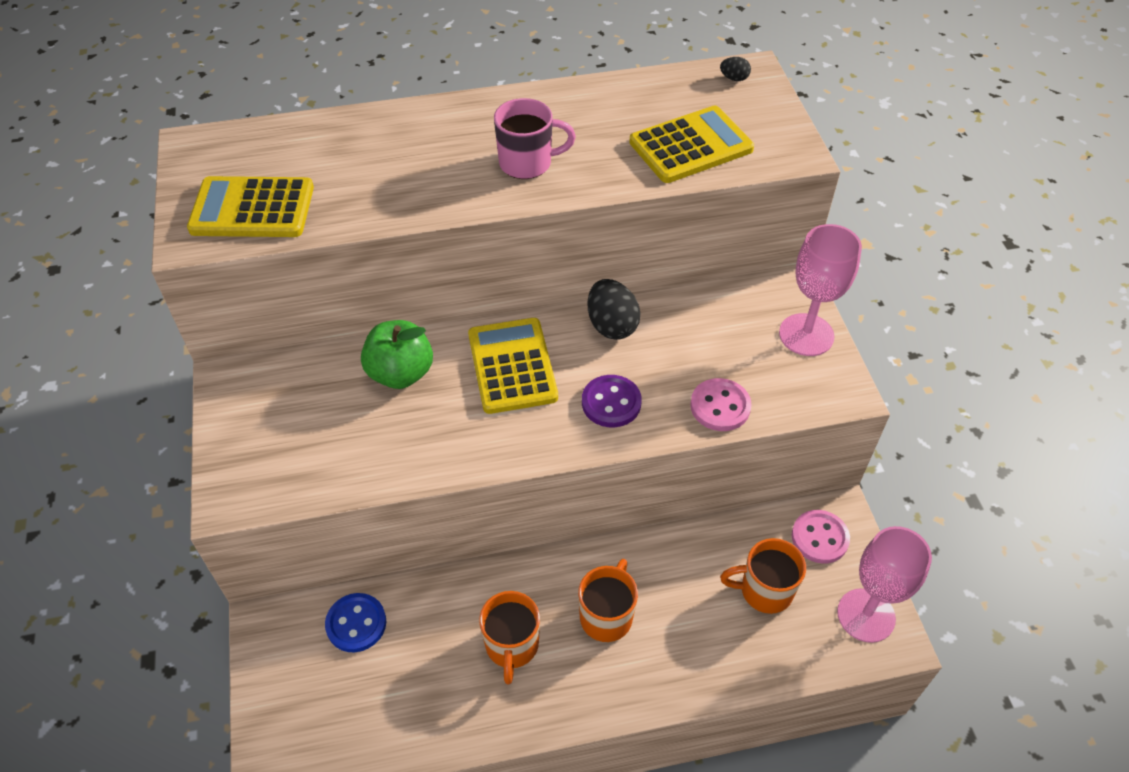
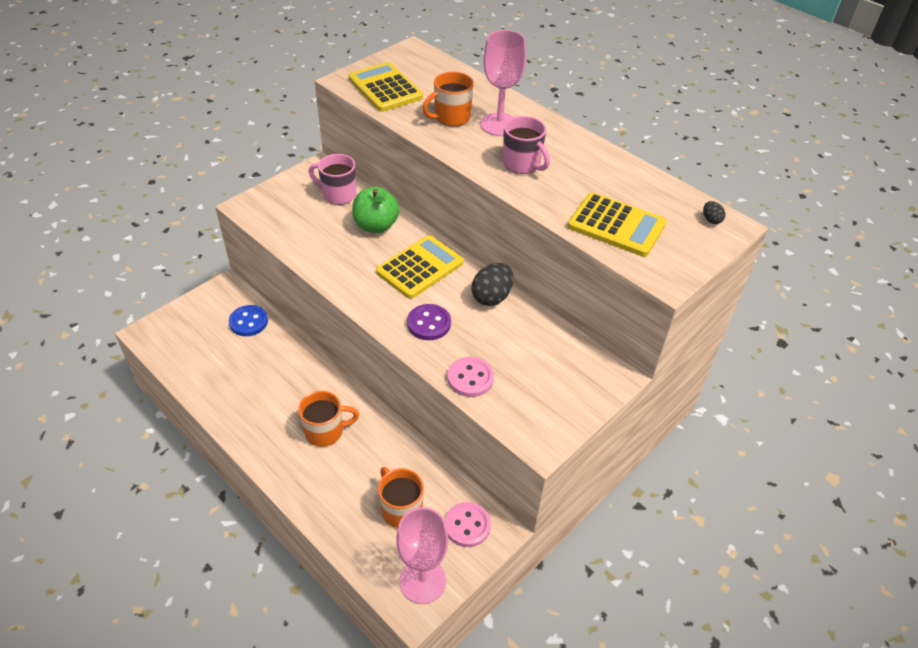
camera: 55 degrees right, 5 degrees down
(303, 384) = (338, 194): none -> pink mug
(512, 646) = (276, 395): orange mug -> orange mug (451, 118)
(806, 335) = (576, 400): pink goblet -> pink goblet (499, 124)

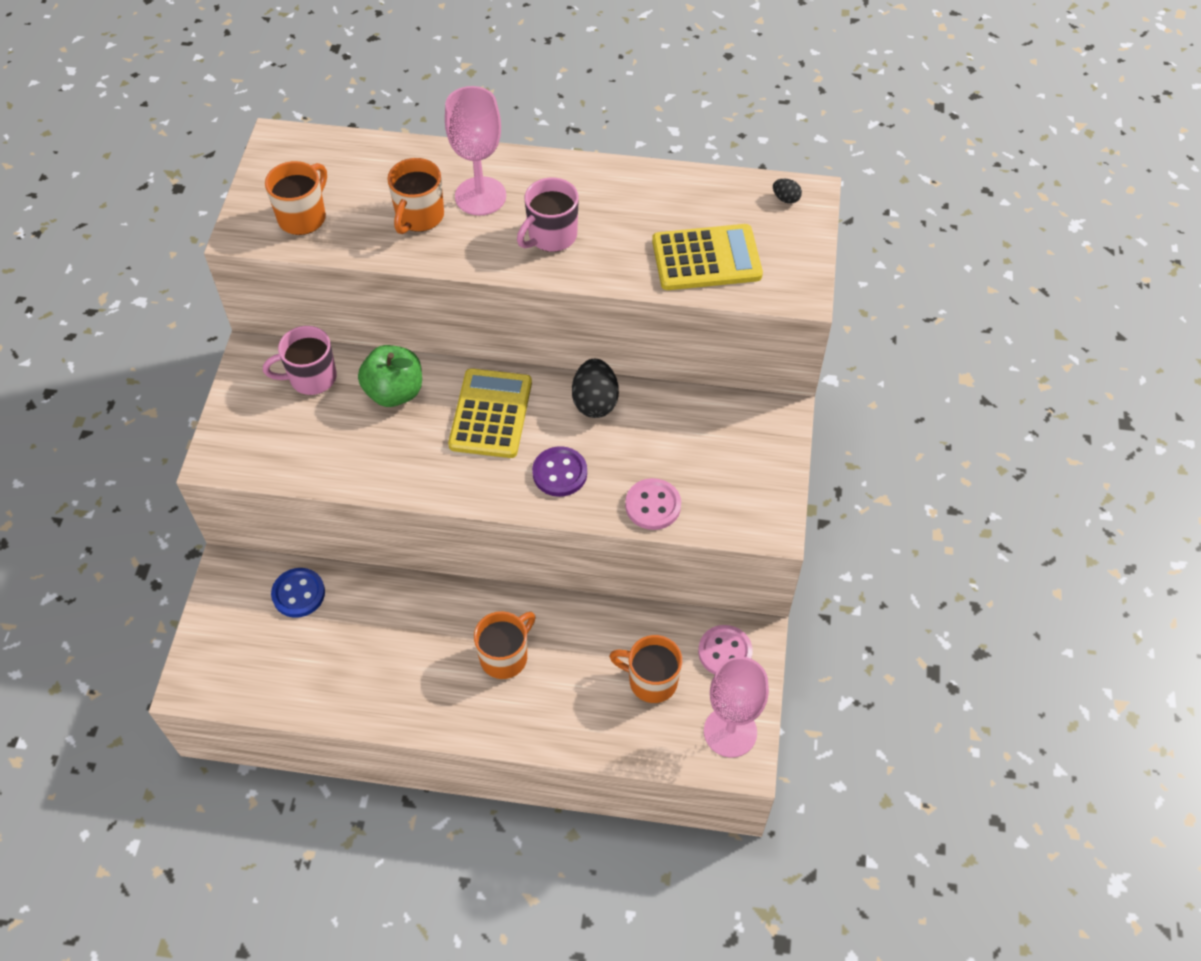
camera: 35 degrees left, 10 degrees up
(385, 88) = (303, 217): yellow calculator -> orange mug
(522, 164) = (551, 236): pink mug -> pink mug turned 120 degrees clockwise

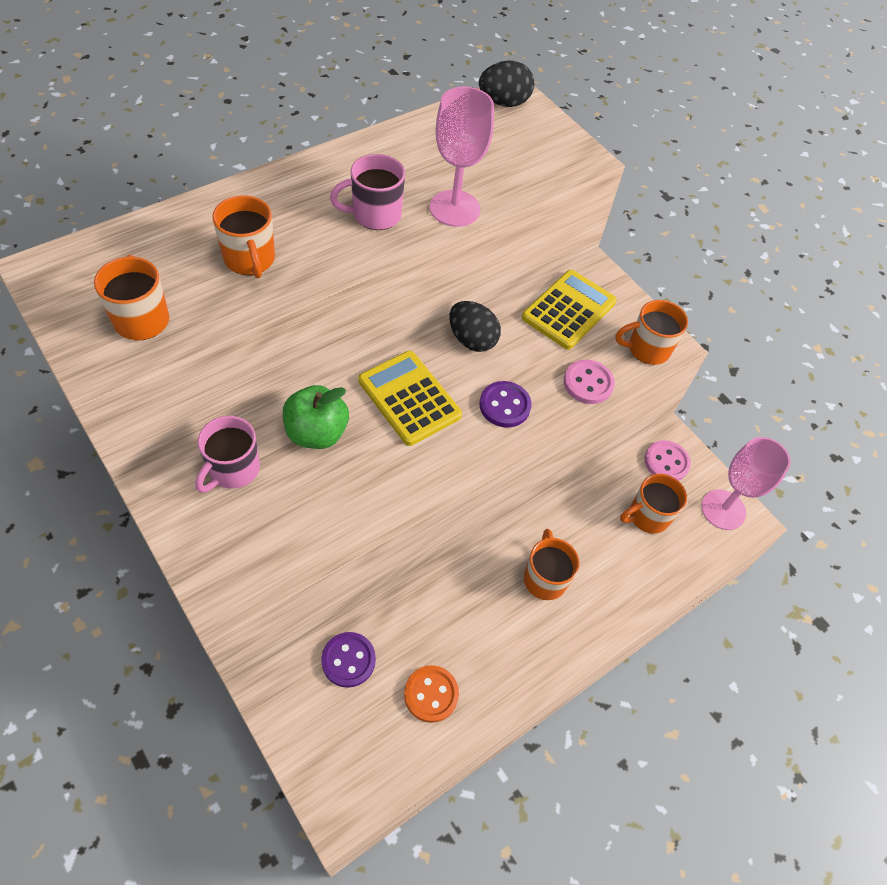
camera: 50 degrees left, 0 degrees up
(298, 594) = (348, 660): blue button -> purple button
(328, 665) = (431, 694): none -> orange button
(480, 196) = (283, 216): pink goblet -> pink goblet (455, 208)
(551, 236) = (375, 215): pink mug -> pink mug turned 75 degrees clockwise
(706, 258) = (501, 169): yellow calculator -> yellow calculator (568, 310)
(744, 515) = (647, 349): none -> orange mug
(785, 199) = (504, 103): black egg -> black egg, size x2.07

